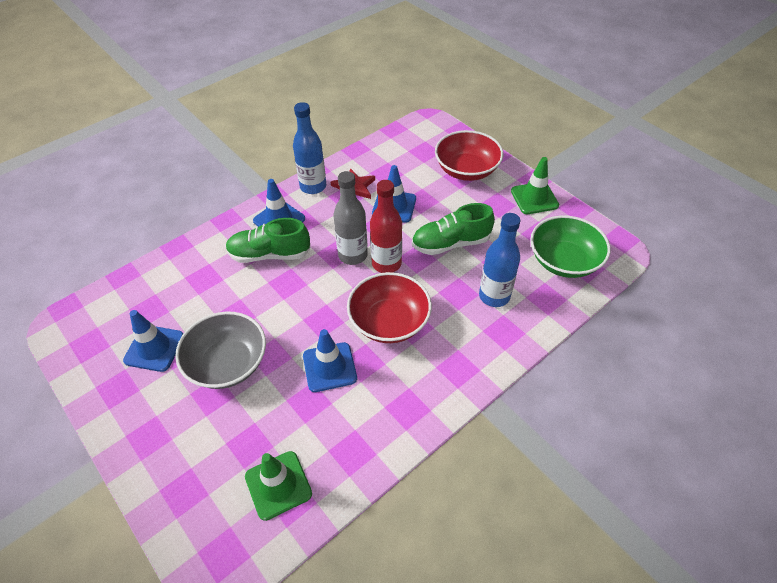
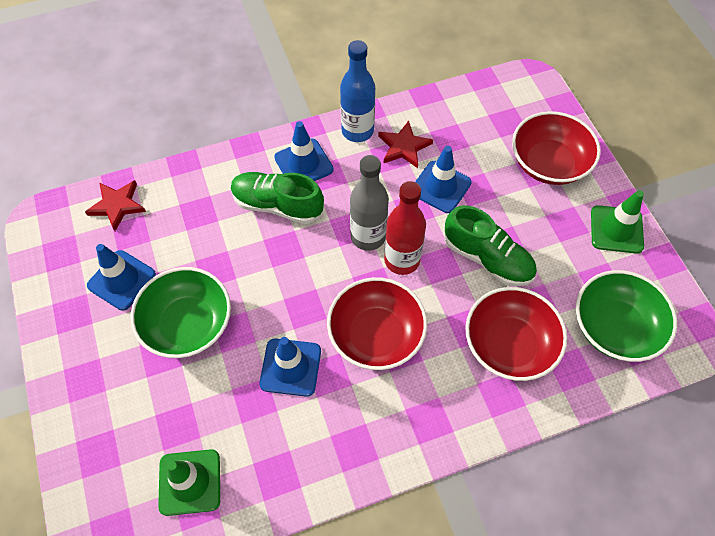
camera: 20 degrees right, 10 degrees up
(129, 293) = (117, 205): none -> red star
(227, 363) = (188, 324): grey bowl -> green bowl
(451, 243) = (487, 258): green shoe -> green shoe turned 150 degrees counterclockwise
(494, 296) = (509, 345): blue bottle -> red bowl

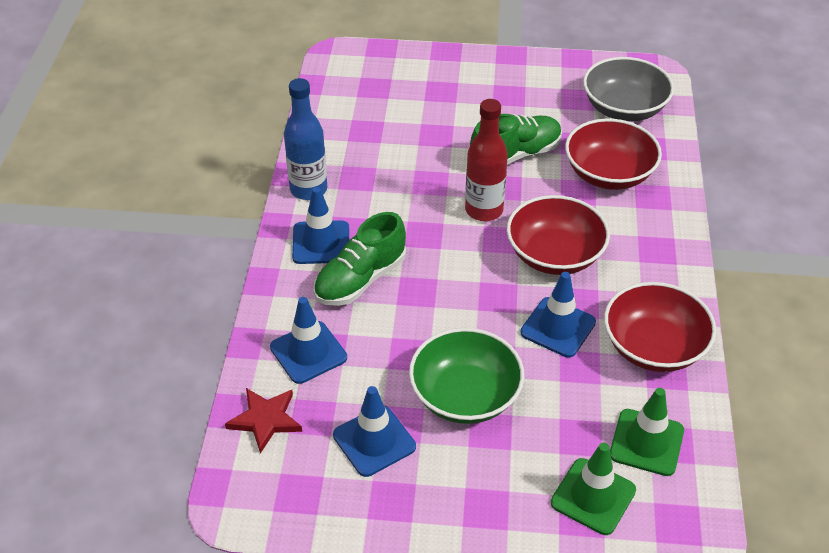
camera: 65 degrees left, 15 degrees down
(368, 236) = (443, 224): grey bottle -> none
(404, 147) = (353, 164): red star -> none
(440, 187) = (418, 156): blue traffic cone -> blue traffic cone (308, 352)
(548, 163) = (439, 81): red bowl -> red bowl (654, 347)
(615, 327) = (624, 108): green bowl -> grey bowl
(616, 229) = (532, 70): green traffic cone -> green traffic cone (593, 496)

